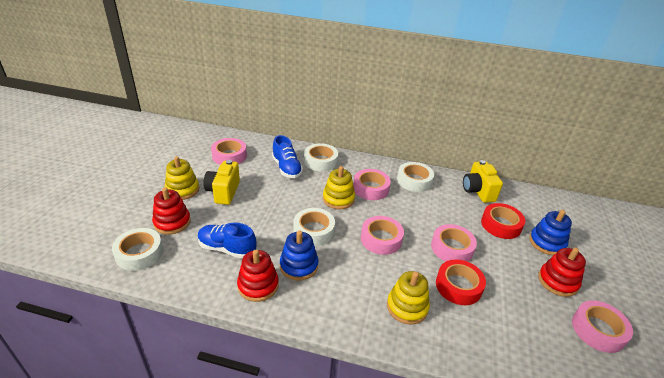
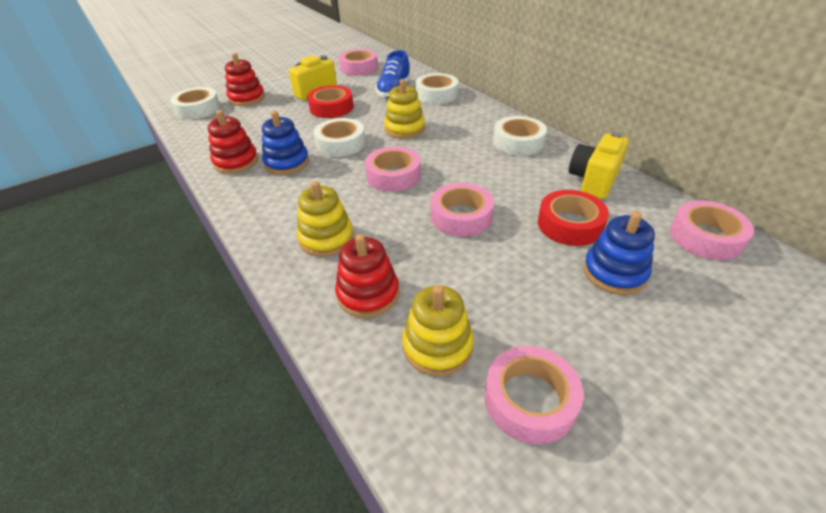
camera: 45 degrees right, 5 degrees up
(182, 190) = (286, 80): yellow stacking toy -> yellow stacking toy (437, 346)
(227, 248) = (255, 129): blue shoe -> none
(371, 188) = (453, 132): pink tape -> pink tape (705, 237)
(458, 286) = (410, 251): red tape -> red tape (331, 108)
(557, 281) = (557, 317): red stacking toy -> red stacking toy (368, 294)

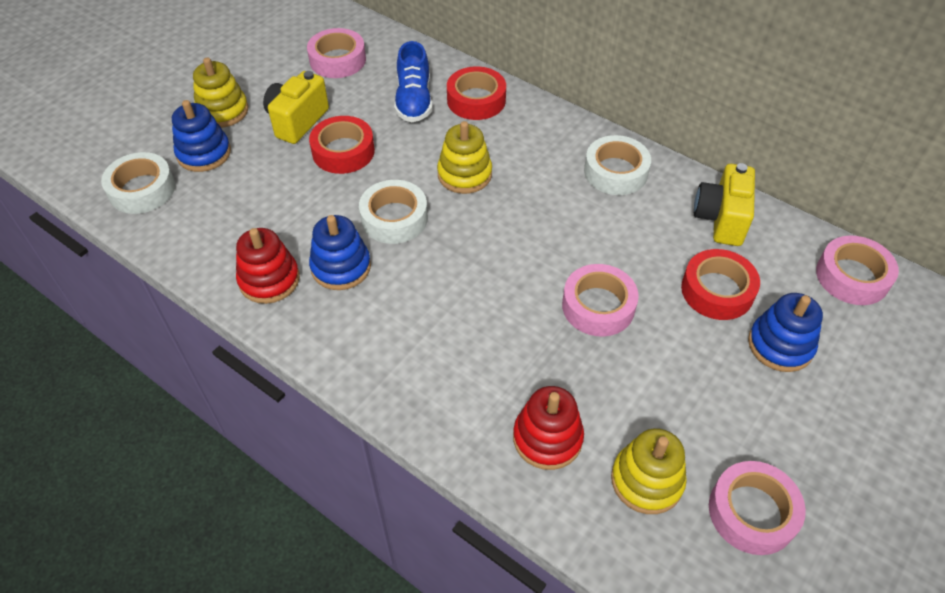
camera: 20 degrees left, 10 degrees up
(247, 98) = (204, 153): red stacking toy -> blue stacking toy
(326, 238) = (461, 376): yellow stacking toy -> yellow stacking toy (223, 111)
(393, 175) = (490, 259): pink tape -> none
(436, 94) = (476, 100): white tape -> red tape

